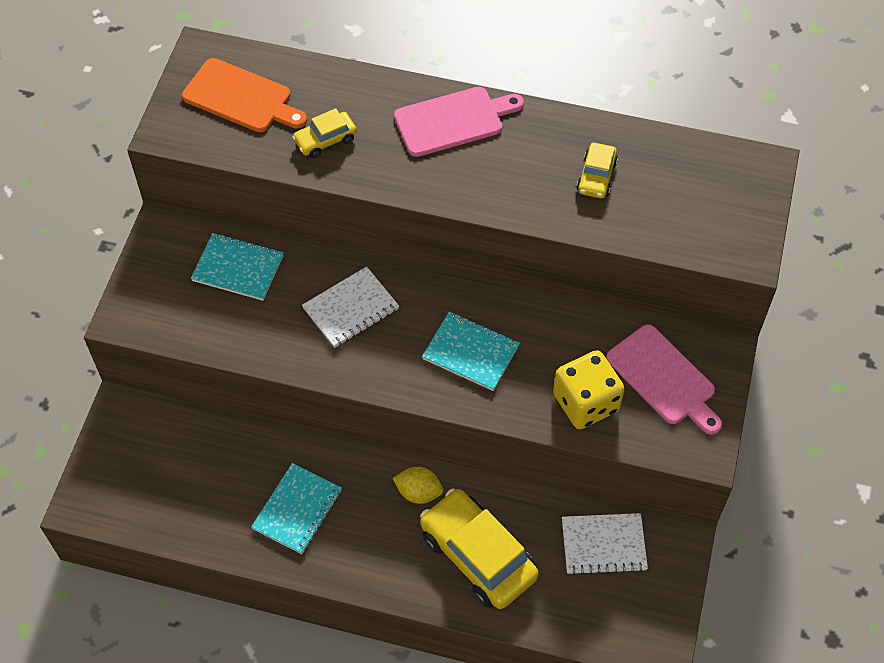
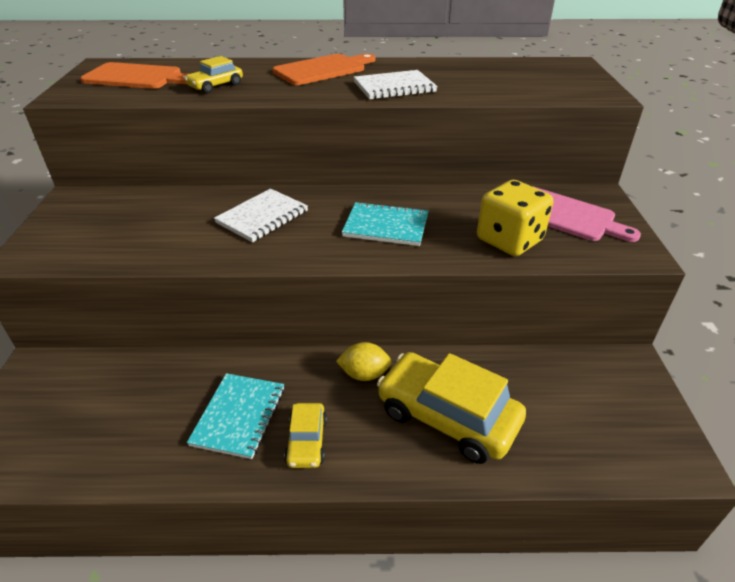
camera: 15 degrees left, 20 degrees down
(238, 268) = (148, 209): turquoise notebook -> none
(453, 121) = (323, 69): pink cutting board -> orange cutting board
(596, 176) = (453, 78): yellow car -> yellow car (307, 441)
(603, 545) = (565, 380): white notebook -> white notebook (394, 87)

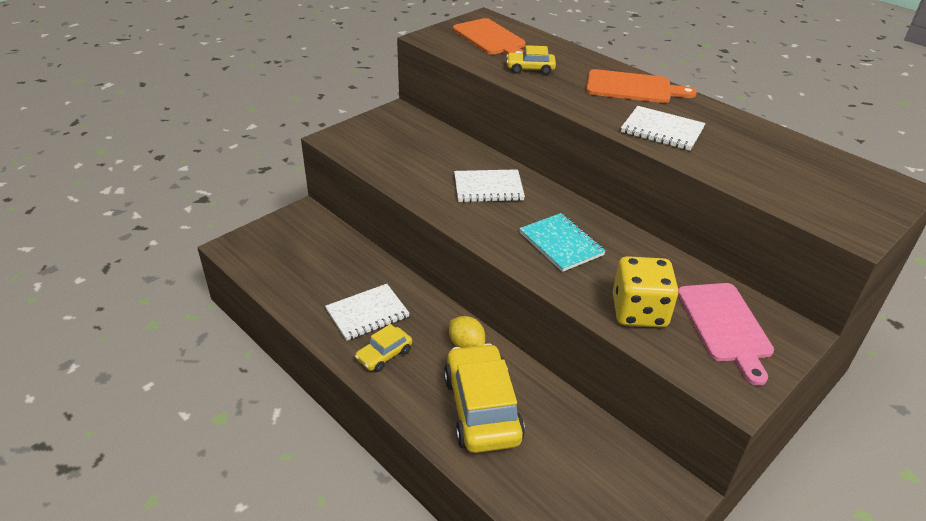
camera: 45 degrees right, 0 degrees up
(239, 416) = (367, 313): turquoise notebook -> white notebook

